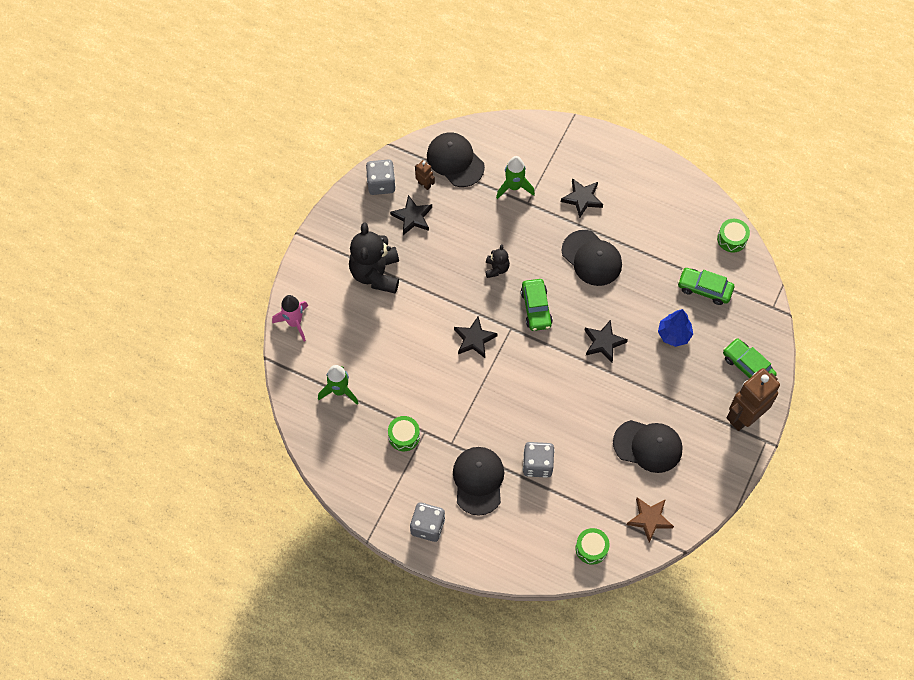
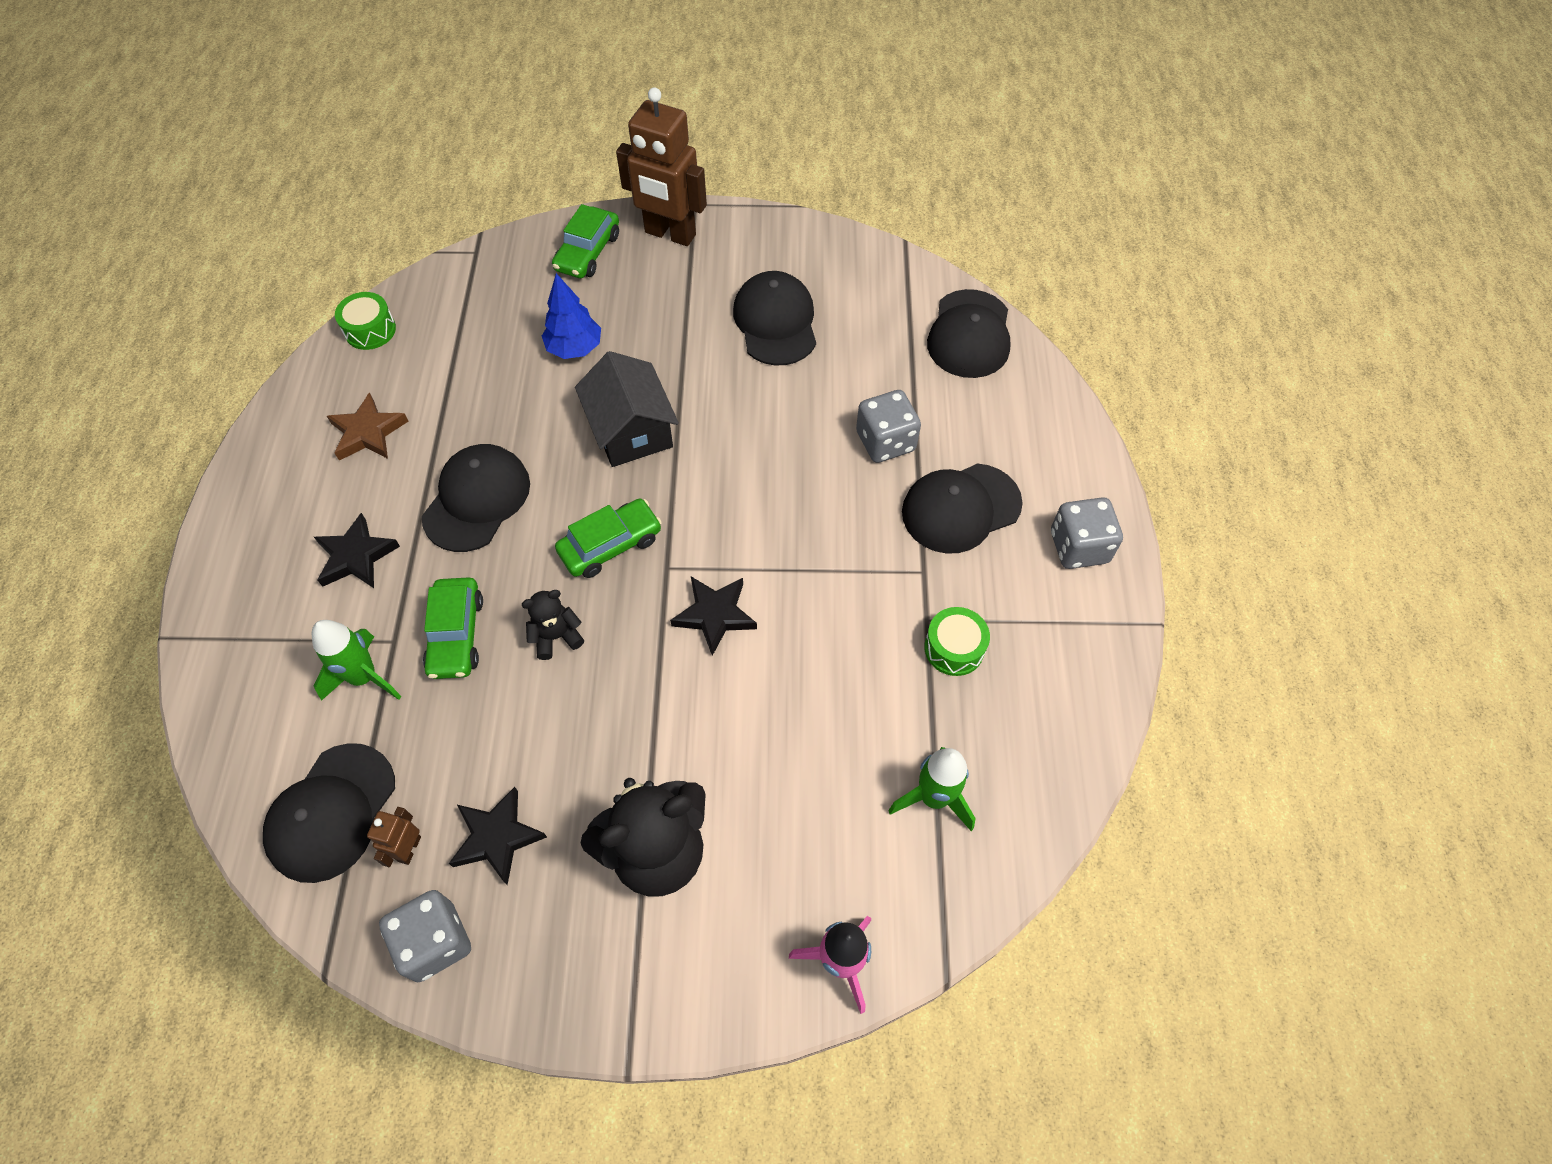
camera: 115 degrees left, 5 degrees down
(591, 548) = (969, 334): green drum -> black cap
(603, 342) = (631, 430): black star -> black house
(649, 519) = (884, 286): brown star -> brown star (368, 432)
(704, 289) = (476, 336): green car -> green car (456, 635)

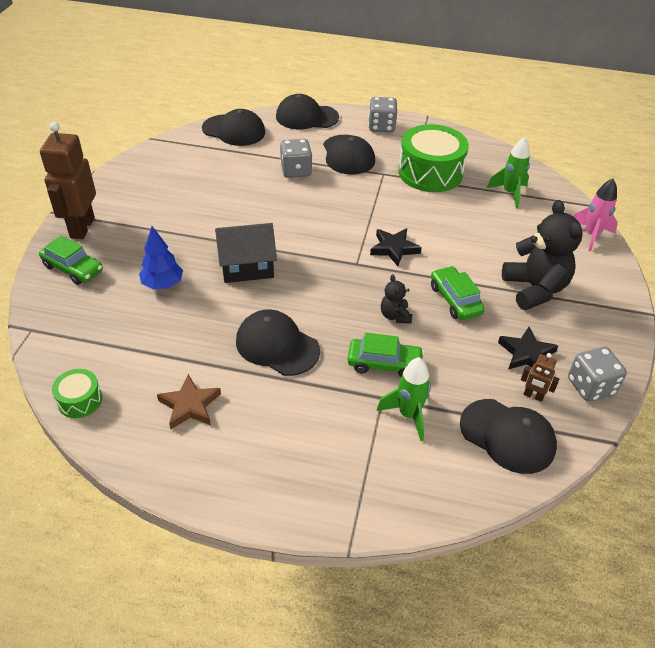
camera: 80 degrees left, 15 degrees down
(356, 556) = (305, 416): black star -> none
(610, 545) = (334, 285): green car -> green car (455, 300)
(670, 234) = (82, 227): brown robot -> brown robot turned 150 degrees clockwise
(775, 322) = (187, 195): black cap -> black cap (306, 117)
(954, 648) = (430, 172): green drum -> green drum, size x2.08

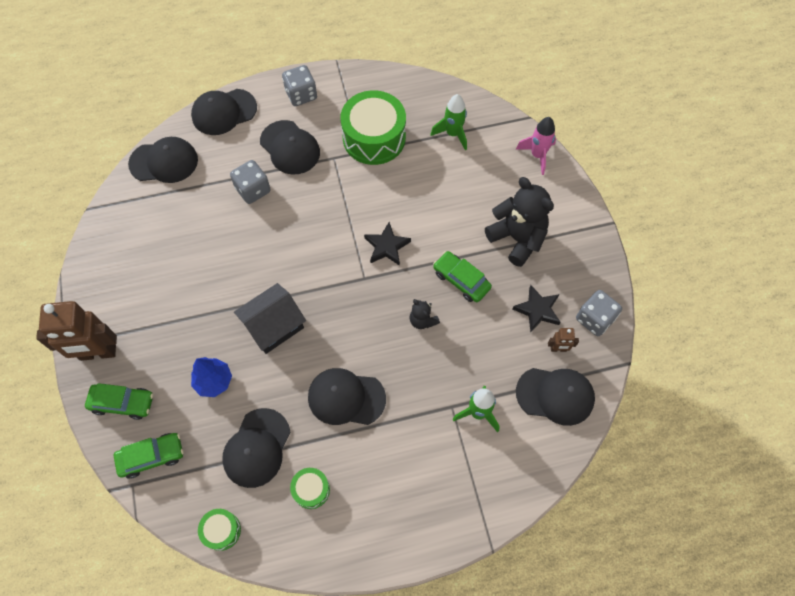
camera: 25 degrees left, 20 degrees up
(82, 227) = (98, 353): brown robot -> brown robot turned 75 degrees counterclockwise
(163, 349) = (257, 448): none -> black cap
(189, 405) = (311, 490): brown star -> green drum
(384, 364) = (437, 373): green car -> green car (151, 456)

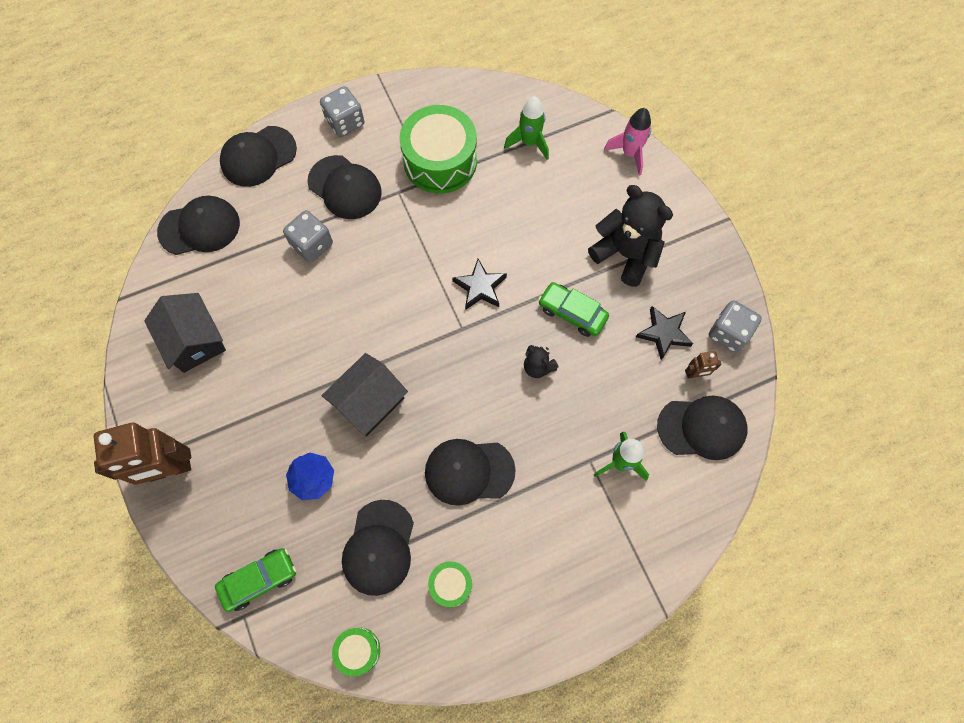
camera: 10 degrees left, 5 degrees up
(122, 403) = (212, 523): green car -> none
(140, 252) = (194, 340): none -> black house

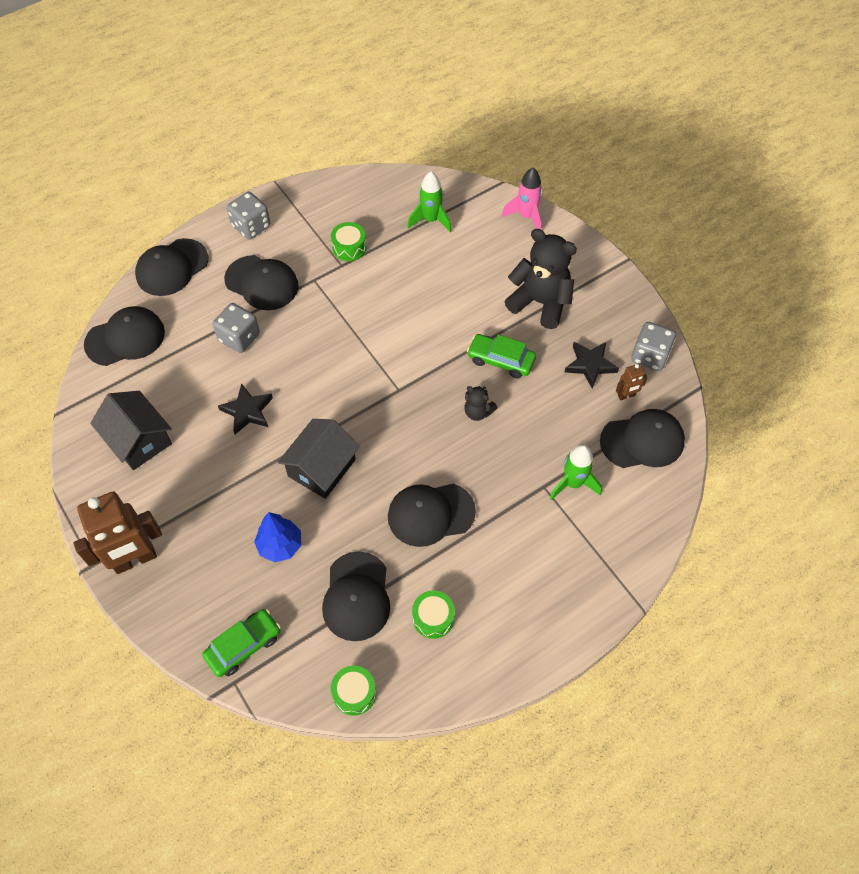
camera: 10 degrees left, 10 degrees down
(440, 161) = (349, 247): green drum -> green drum, size x0.48
(480, 287) = (409, 351): black star -> black star (247, 411)

